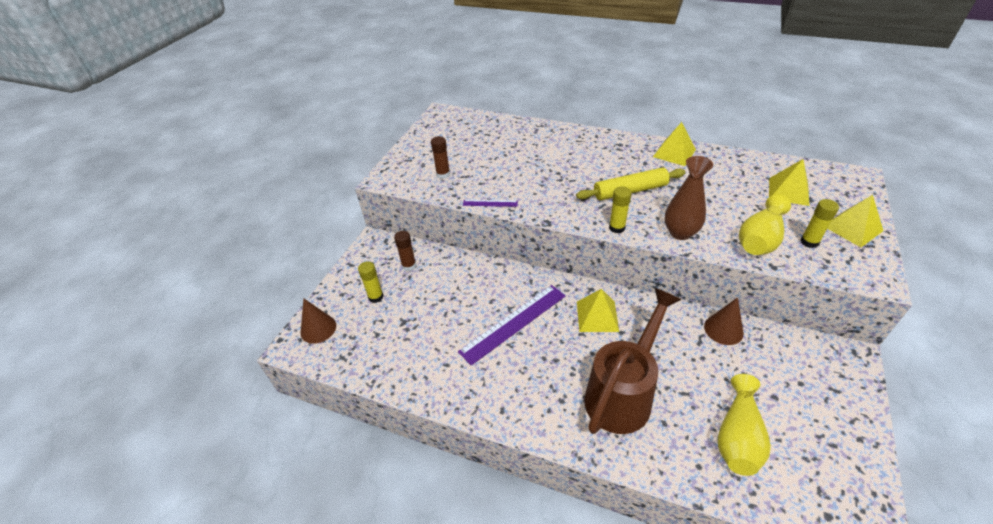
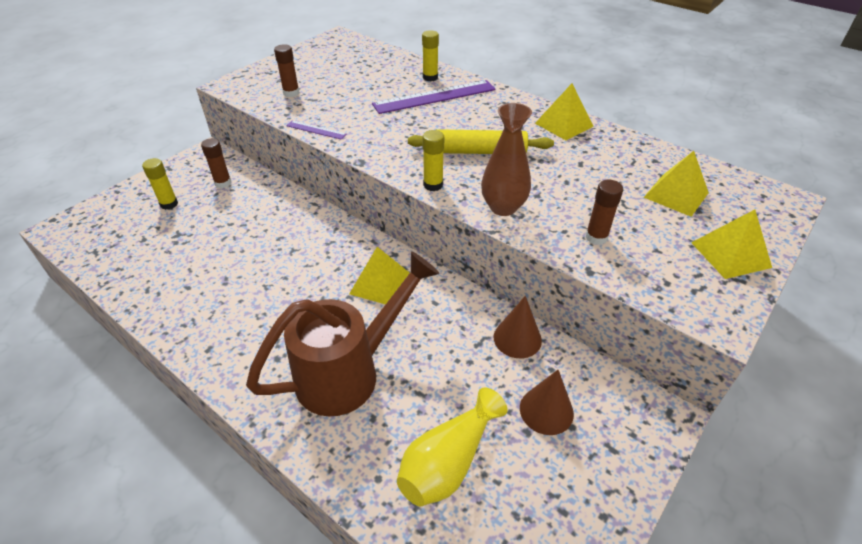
camera: 15 degrees right, 0 degrees up
(318, 329) = (94, 219): brown cone -> brown cone (546, 410)
(513, 323) = (285, 265): purple ruler -> purple ruler (434, 97)
(760, 239) = (596, 237): yellow vase -> brown glue stick
(809, 242) = (658, 256): yellow glue stick -> yellow glue stick (430, 77)

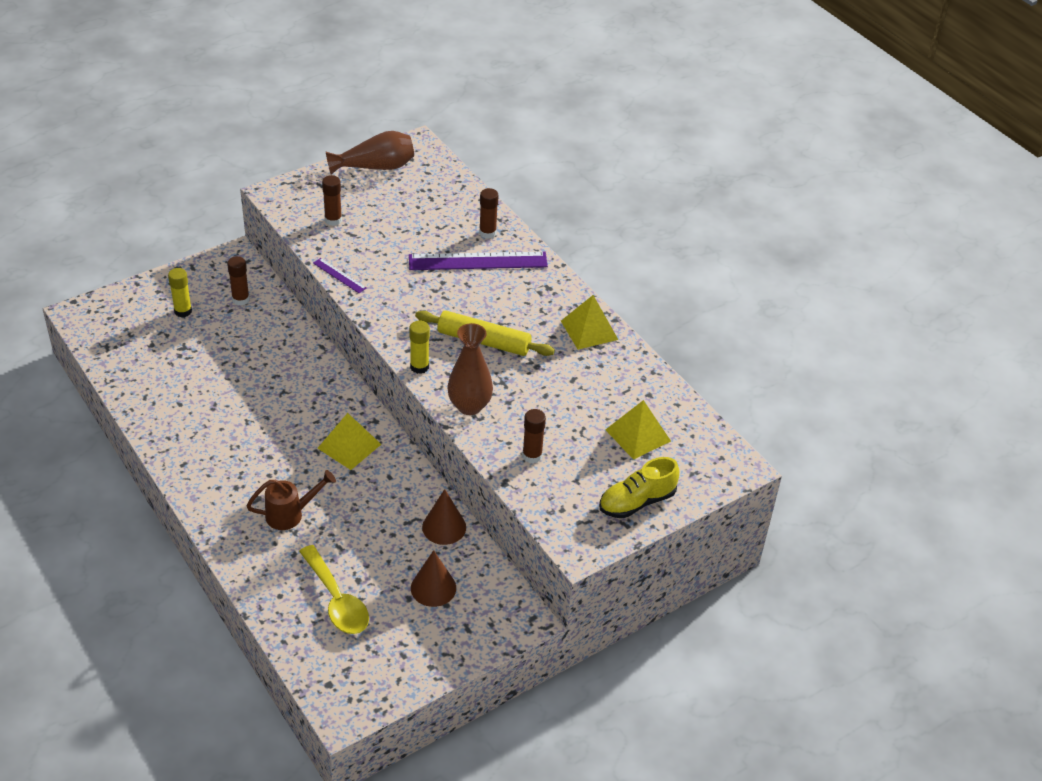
camera: 15 degrees right, 0 degrees up
(311, 54) = (375, 167): none -> brown vase
(350, 371) = (291, 514): brown watering can -> brown watering can, size x0.52
(430, 77) = (487, 233): yellow glue stick -> brown glue stick
(448, 461) = (337, 600): yellow vase -> yellow spoon
(730, 255) = (637, 502): yellow pyramid -> yellow shoe

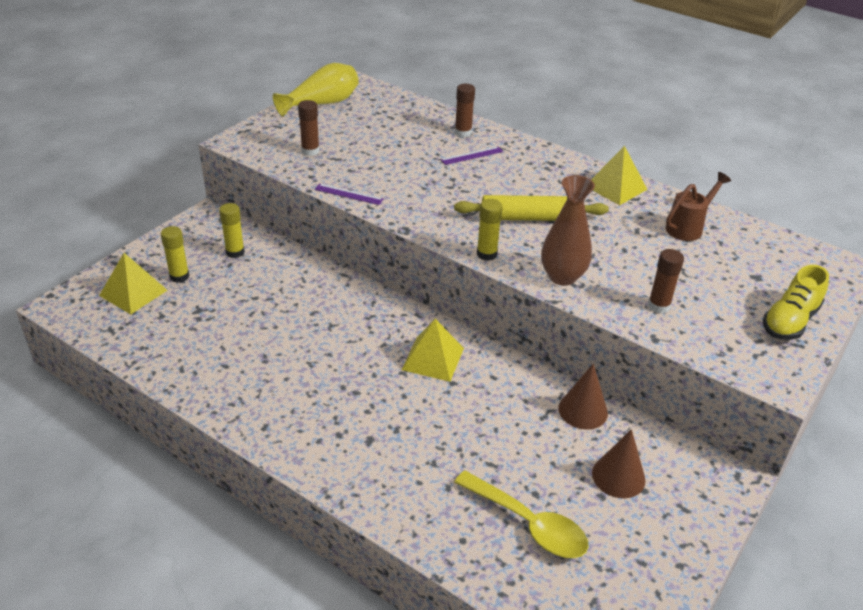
camera: 20 degrees left, 5 degrees down
(240, 299) = (235, 252): brown glue stick -> yellow glue stick
(291, 514) = (417, 445): brown watering can -> brown watering can (688, 227)
(375, 167) = (321, 103): brown vase -> yellow vase
(478, 261) = (472, 155): purple ruler -> purple ruler, size x0.47
(638, 435) = (736, 262): yellow pyramid -> yellow pyramid (133, 293)

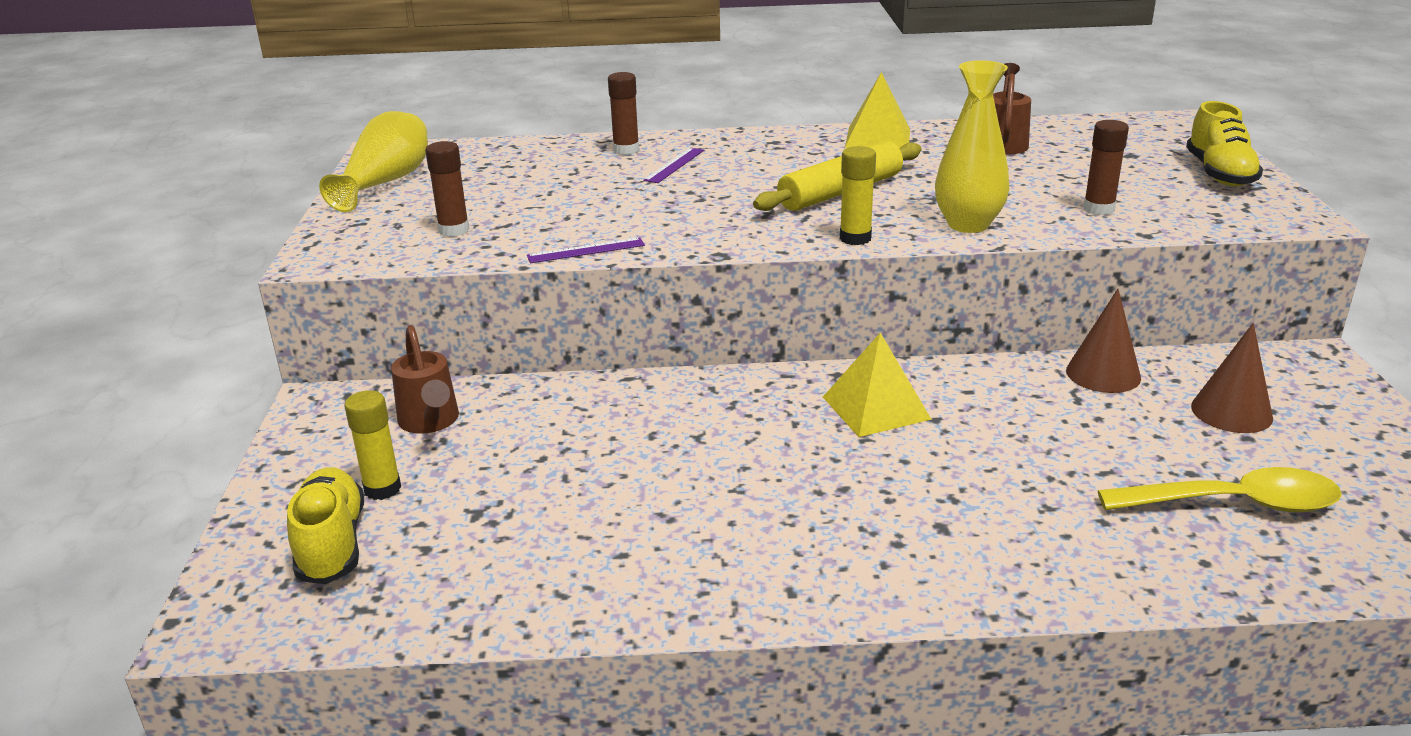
camera: 35 degrees left, 10 degrees down
(133, 293) = (332, 544): yellow pyramid -> yellow shoe
(235, 252) = (430, 423): yellow glue stick -> brown watering can
(562, 277) = (968, 224): brown vase -> yellow vase

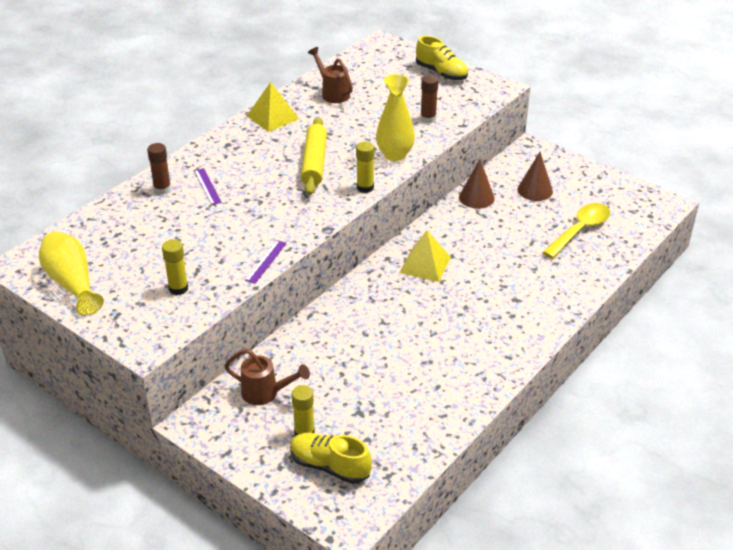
camera: 50 degrees left, 10 degrees up
(454, 230) = (178, 288): brown glue stick -> yellow glue stick

